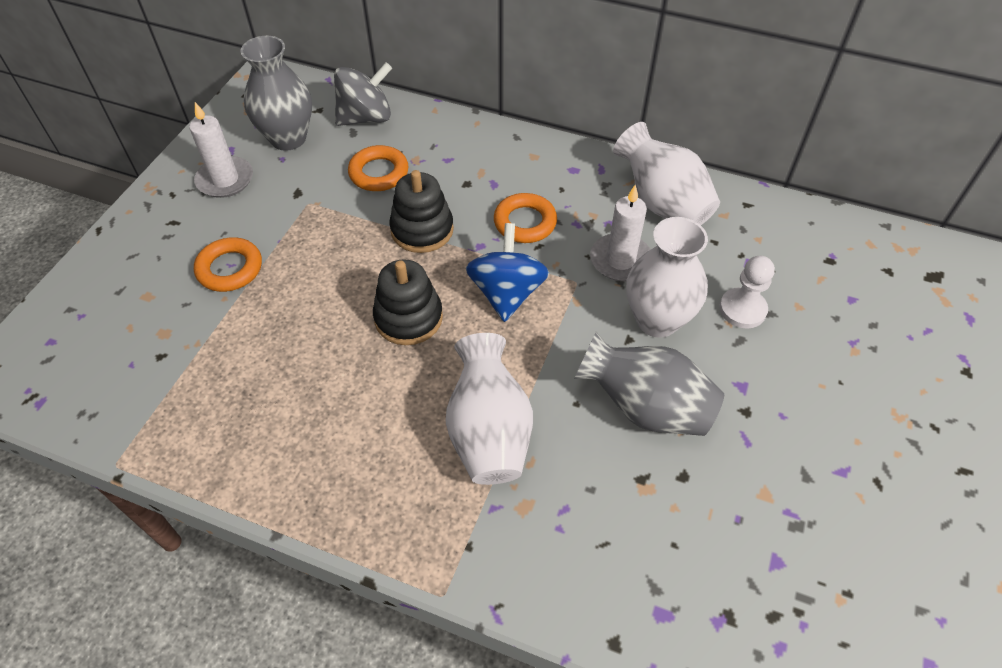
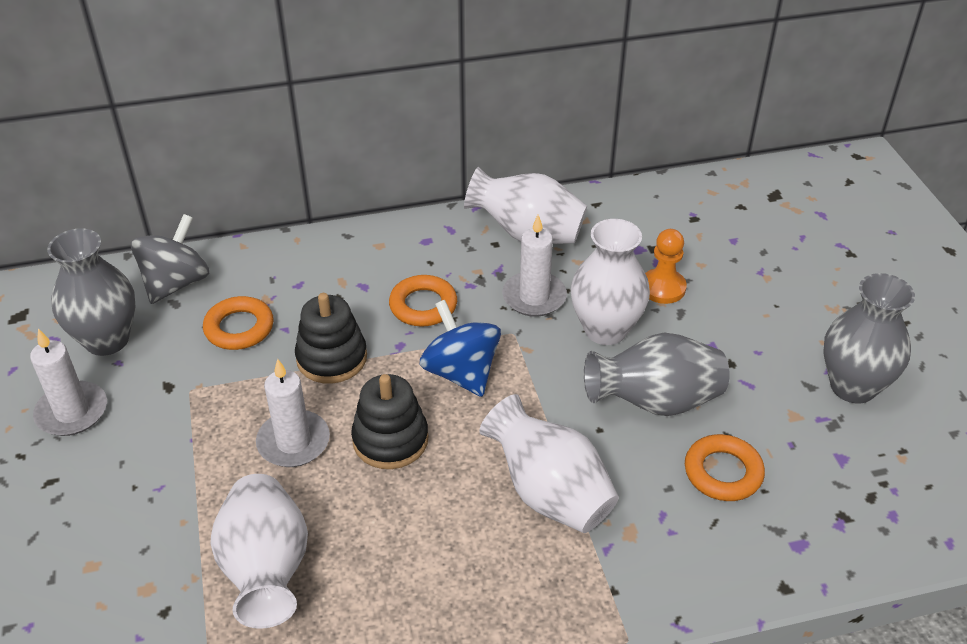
camera: 35 degrees left, 10 degrees down
(230, 269) = (162, 492): orange ring -> orange ring (723, 472)
(244, 366) = (266, 570): none -> white vase
(341, 280) = (293, 442): none -> white candle
(742, 309) = (663, 288): white pawn -> orange pawn
(850, 501) = (852, 386): none -> grey vase

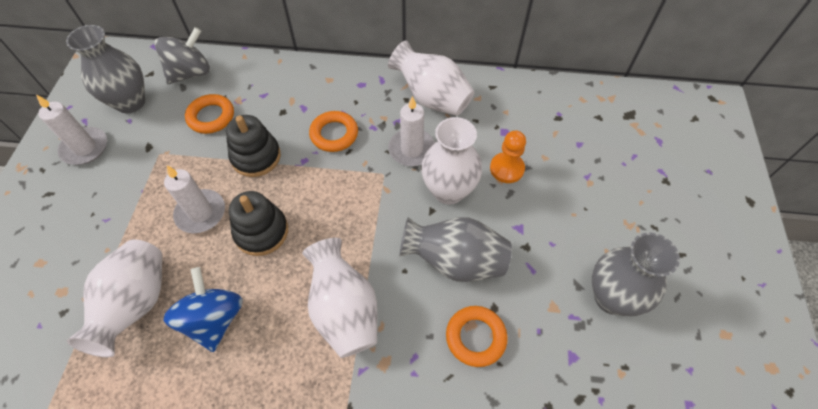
camera: 20 degrees right, 15 degrees up
(461, 373) = (333, 194): blue spinning top -> blue spinning top (214, 319)

